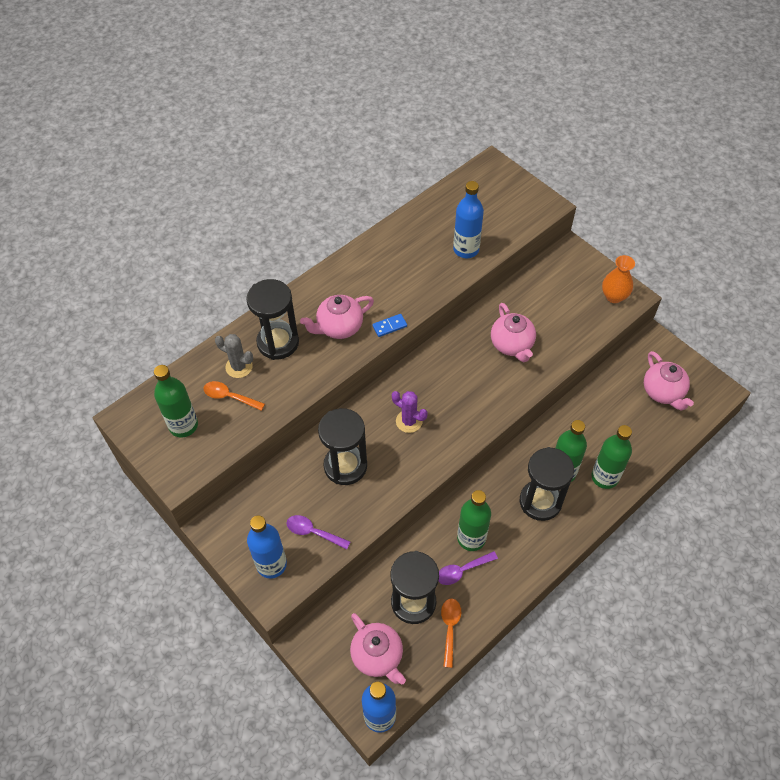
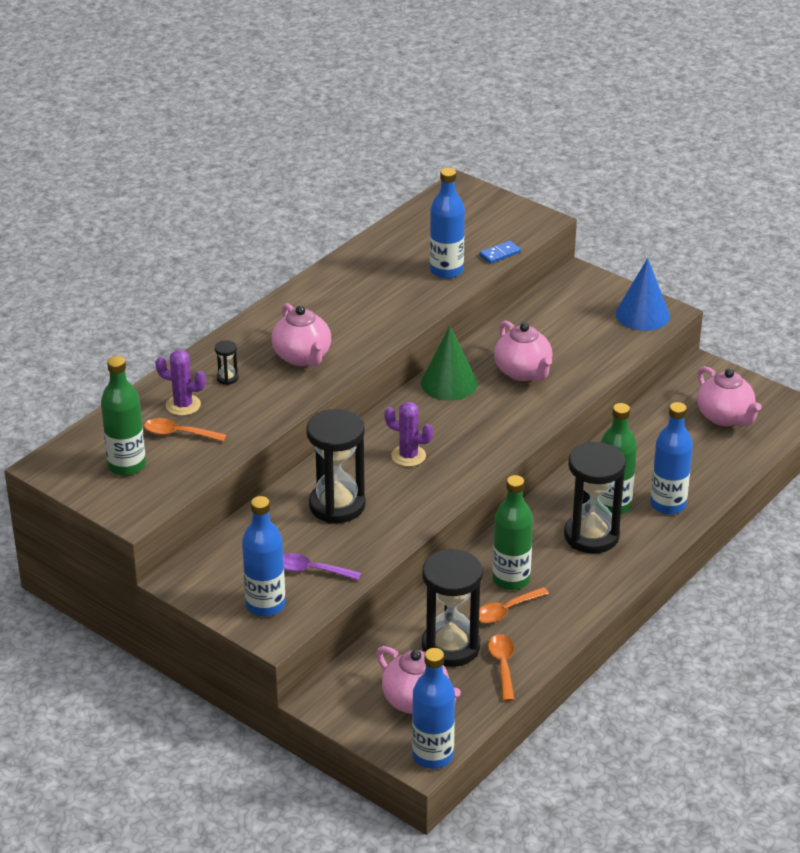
camera: 10 degrees left, 20 degrees down
(239, 367) = (183, 405): grey cactus -> purple cactus
(278, 342) = (227, 378): black hourglass -> black hourglass, size x0.40
(339, 327) = (302, 357): pink teapot -> pink teapot turned 75 degrees counterclockwise
(389, 326) = (366, 350): blue domino -> blue domino (500, 254)
(453, 349) = (449, 383): none -> green cone
(462, 571) = (506, 611): purple spoon -> orange spoon
(604, 477) = (668, 504): green bottle -> blue bottle
(614, 296) = (642, 315): orange vase -> blue cone

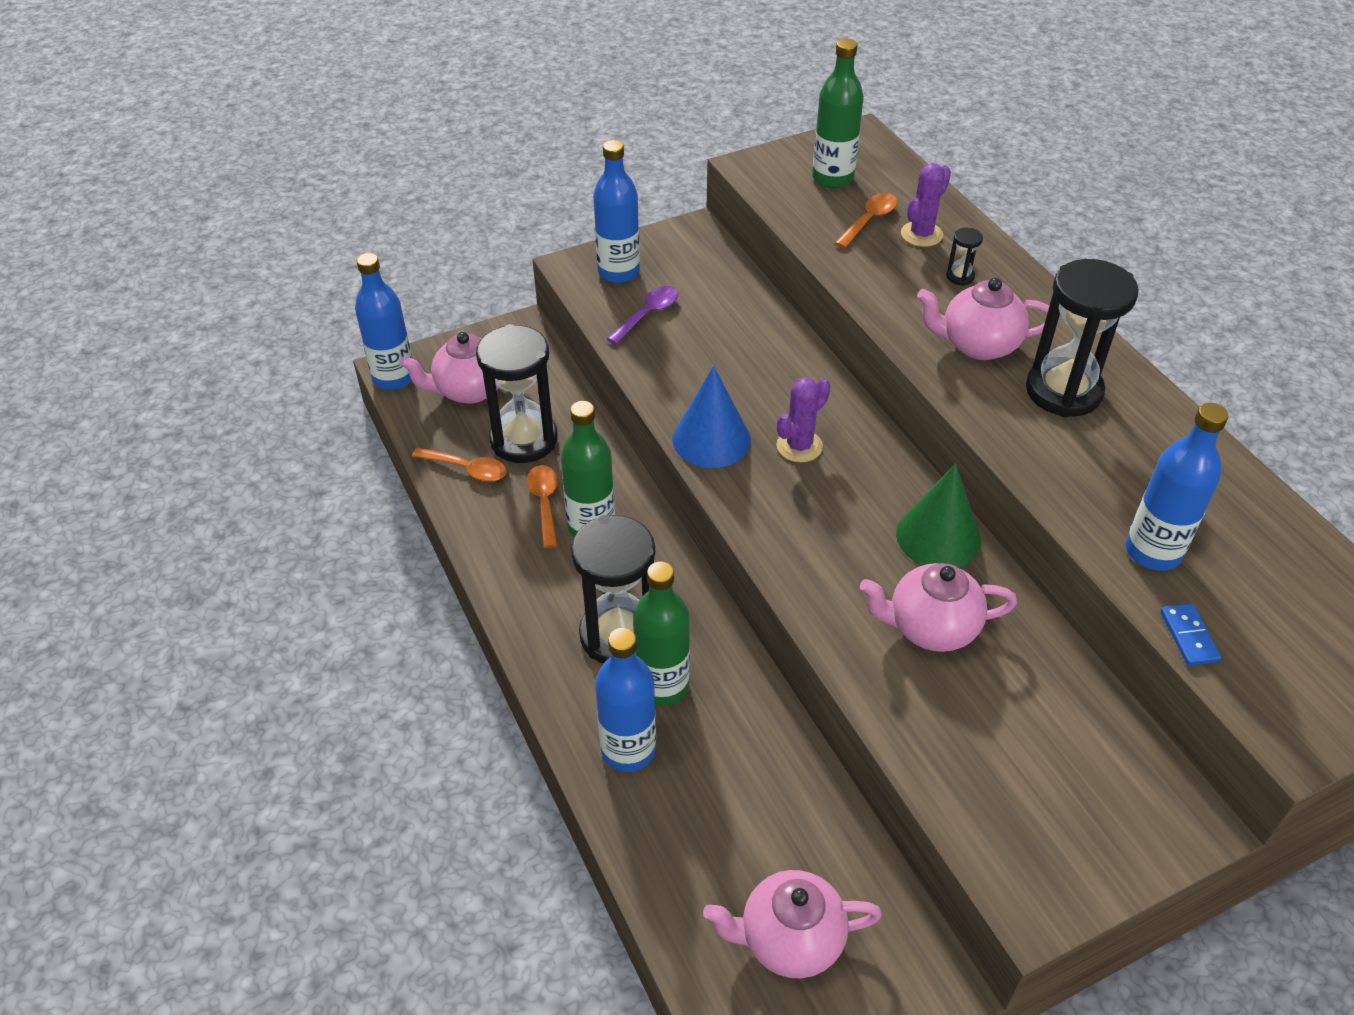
camera: 115 degrees right, 10 degrees up
(337, 505) = (741, 362): black hourglass -> black hourglass (1063, 391)
(642, 315) = (1037, 862): blue cone -> blue cone (711, 439)

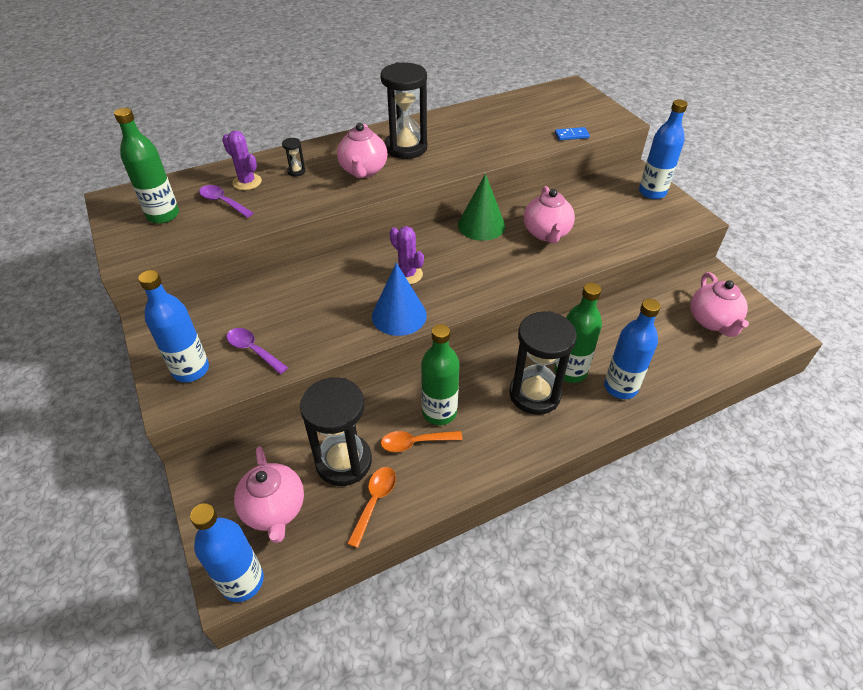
camera: 90 degrees left, 0 degrees up
(869, 220) = (223, 202): orange spoon -> purple spoon
(1153, 551) = (521, 137): blue bottle -> blue bottle (652, 192)

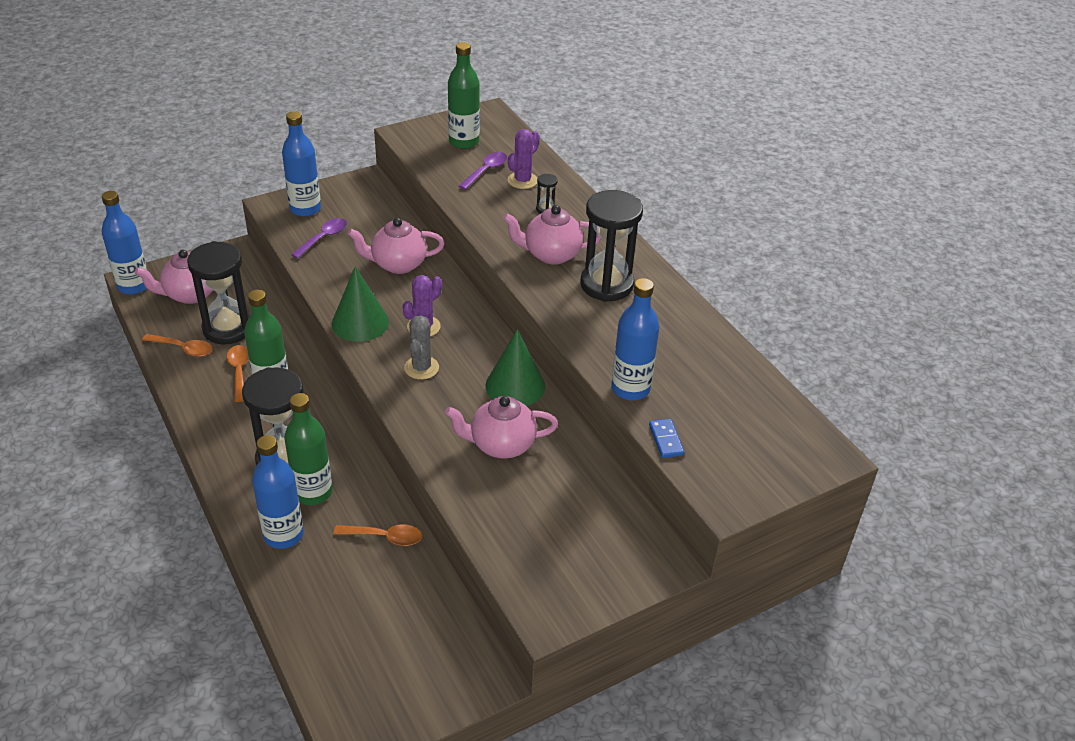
camera: 85 degrees right, 5 degrees down
(399, 315) = (360, 322): blue cone -> green cone
(462, 275) = (421, 368): none -> grey cactus
(608, 325) = (385, 537): none -> orange spoon
(652, 192) = (610, 574): blue bottle -> blue bottle (630, 389)
(712, 321) = (385, 654): pink teapot -> pink teapot (398, 264)

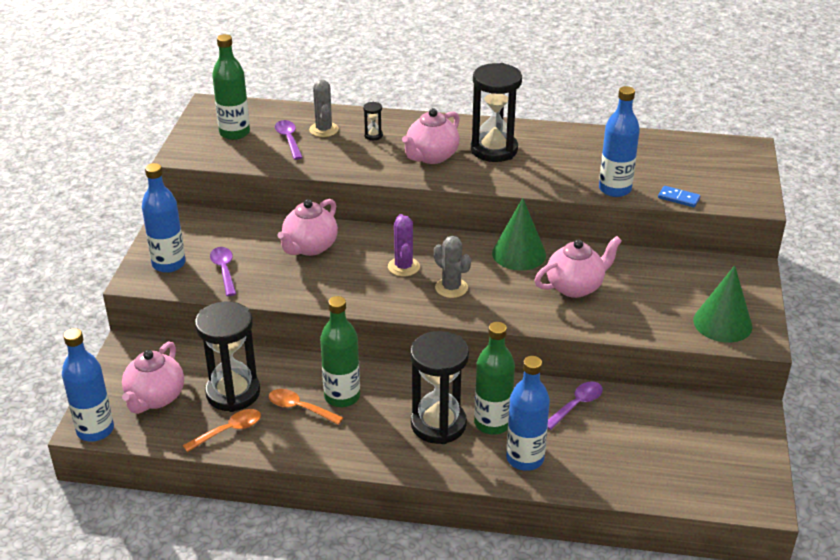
camera: 50 degrees left, 5 degrees down
(360, 322) = (361, 296): green cone -> green cone (722, 323)
(385, 537) = (576, 405): orange spoon -> purple spoon
(501, 445) = (575, 287): pink teapot -> pink teapot turned 150 degrees counterclockwise
(522, 180) = (324, 130): purple cactus -> grey cactus

